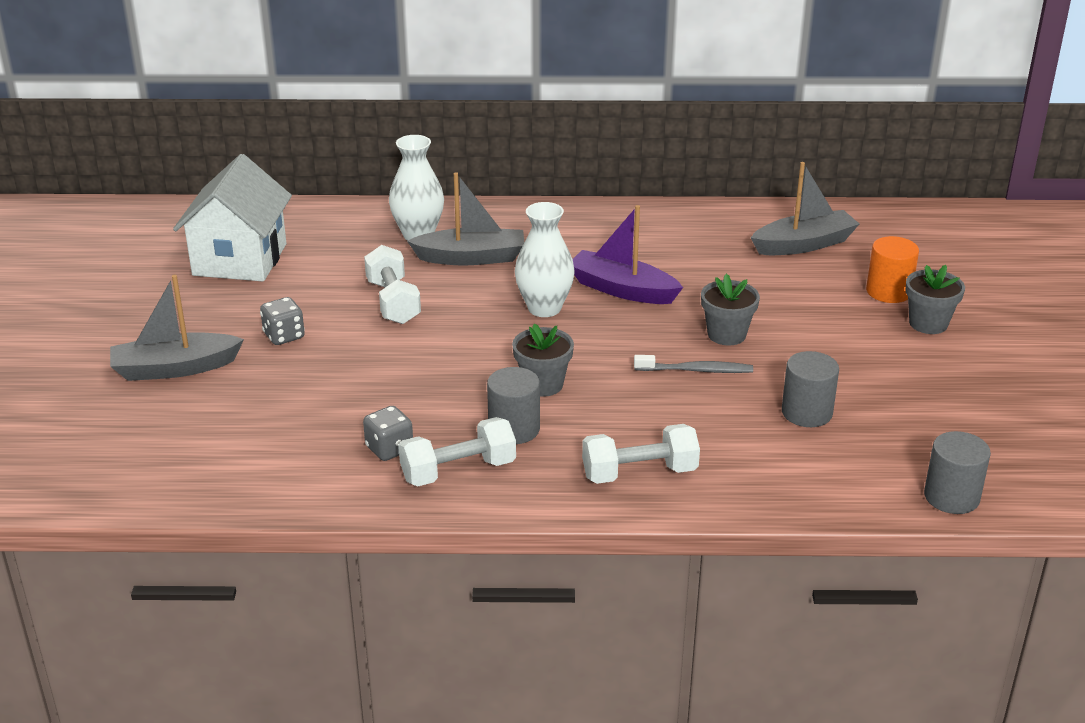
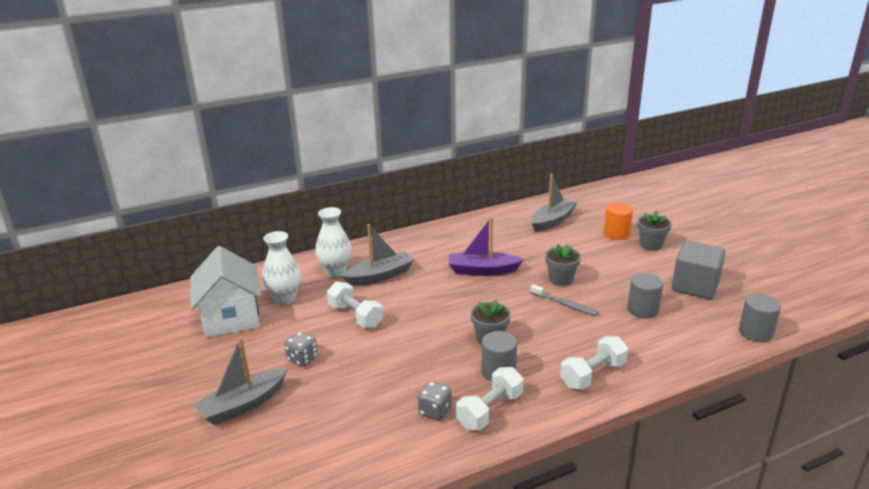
camera: 25 degrees left, 5 degrees down
(544, 308) = (449, 294): white vase -> white vase (285, 298)
(696, 370) = (564, 304): grey toothbrush -> grey toothbrush turned 60 degrees clockwise
(930, 404) = (695, 286): none -> grey cube

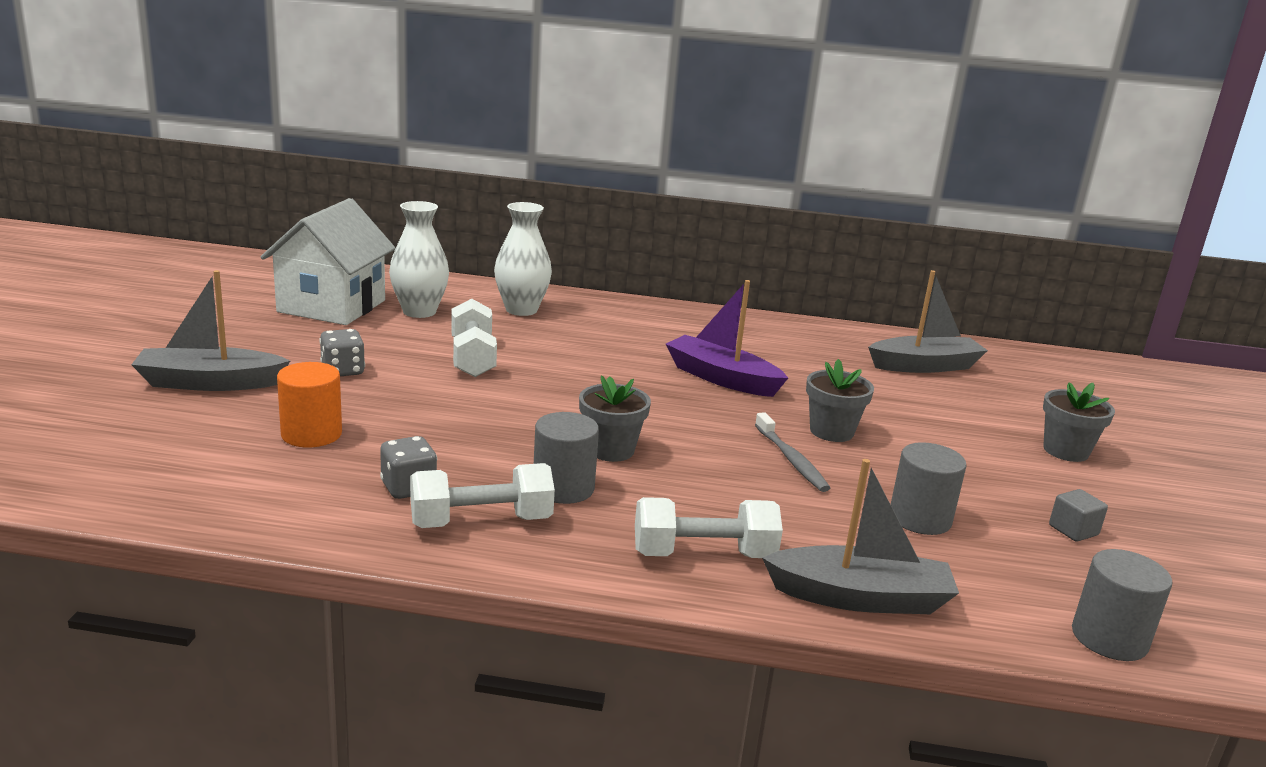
camera: 30 degrees right, 5 degrees down
(380, 276) = (568, 333): grey boat -> grey boat (859, 597)
(616, 234) = (1018, 417): orange cylinder -> orange cylinder (311, 434)
(695, 286) = (1073, 530): grey cube -> grey cube, size x0.43

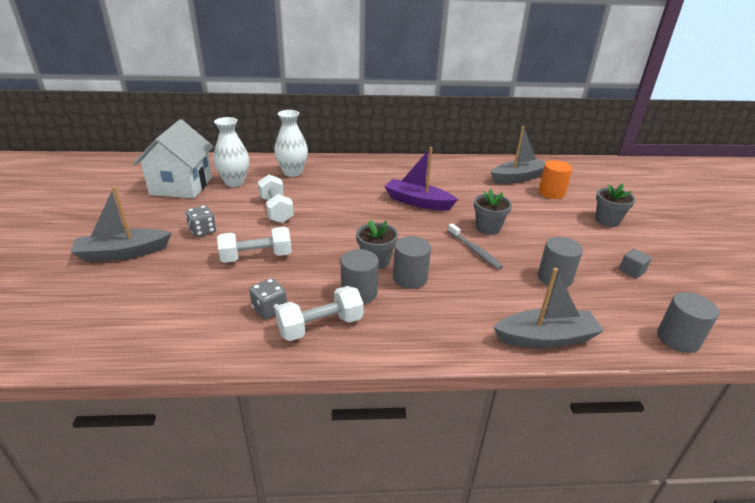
camera: 10 degrees left, 10 degrees up
(311, 434) = (198, 280): orange cylinder -> orange cylinder (551, 193)
(659, 481) = (410, 278): none -> grey cylinder
(703, 554) = (452, 325): white dumbbell -> white dumbbell (256, 257)

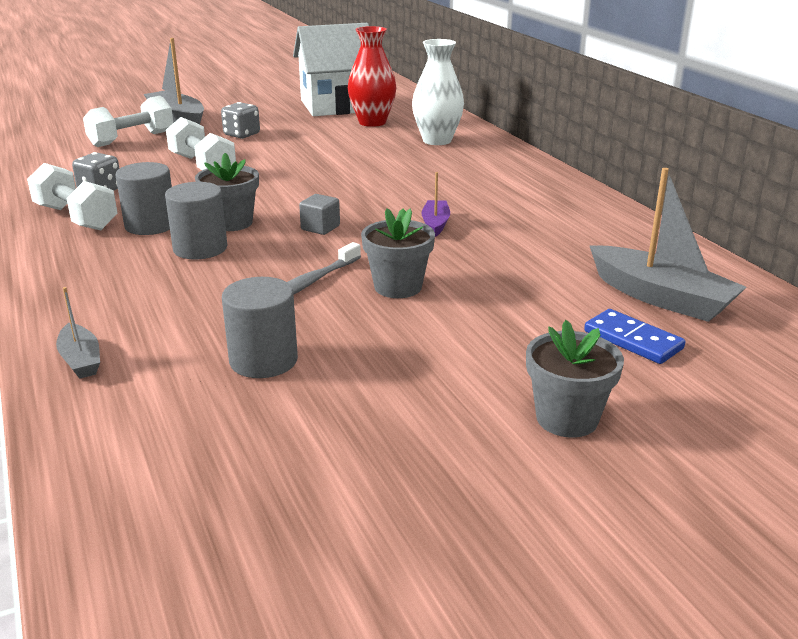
camera: 70 degrees right, 5 degrees down
(234, 182) = (372, 122): white vase -> red vase
(276, 210) = (321, 153): white dumbbell -> white dumbbell (132, 139)
(418, 202) = (435, 224): purple boat -> purple boat, size x0.52
(545, 338) = (81, 360): grey boat -> grey boat, size x0.52
(551, 193) = (633, 340): orange cylinder -> blue domino
(631, 271) = (344, 452): grey cube -> grey cube (320, 228)
(678, 339) = (106, 506): grey cylinder -> none

